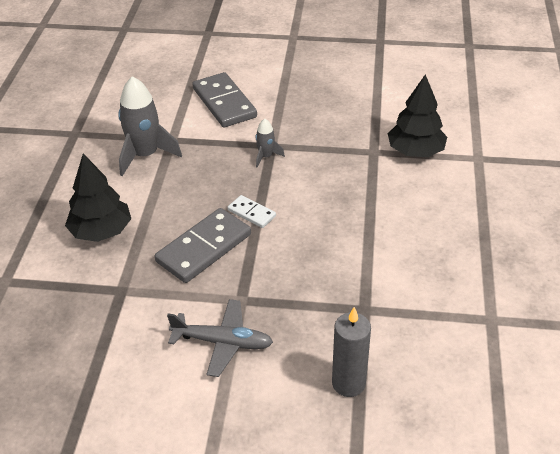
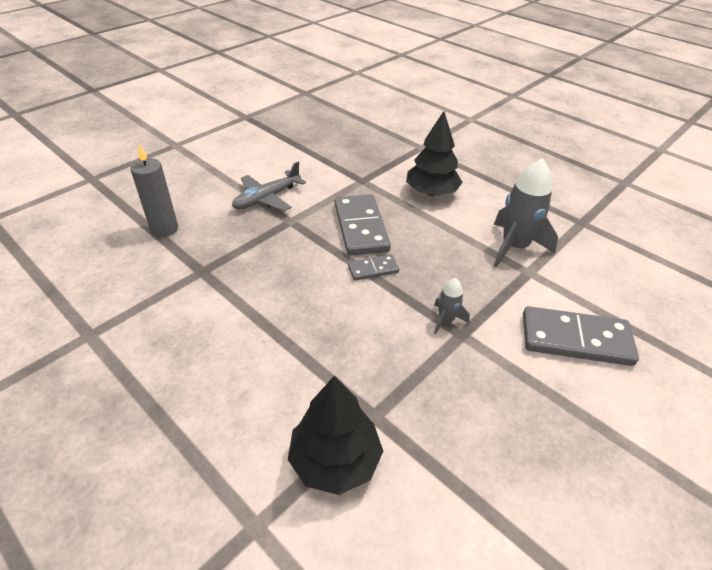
camera: 125 degrees right, 0 degrees up
(251, 213) = (373, 269): white domino -> grey domino

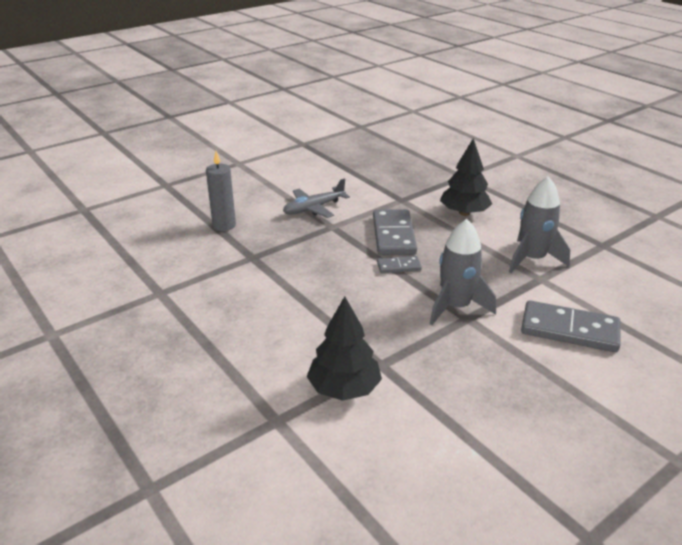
camera: 10 degrees right, 10 degrees down
(446, 320) = (455, 307): grey rocket -> grey rocket, size x1.99

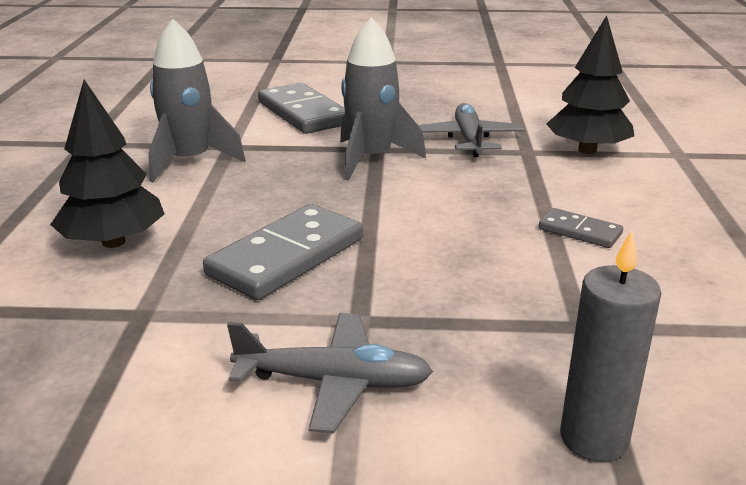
camera: 140 degrees left, 5 degrees down
(399, 266) = (360, 215): grey domino -> grey domino (580, 231)
(430, 357) = (469, 140): none -> grey plane

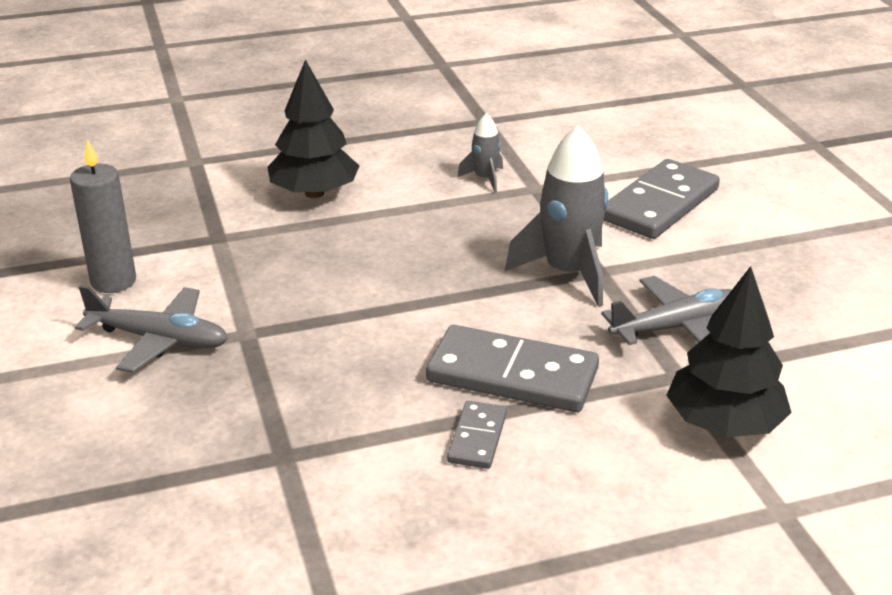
camera: 70 degrees right, 5 degrees up
(190, 161) = (485, 179): grey rocket -> grey rocket, size x0.50
(287, 257) = (330, 275): grey domino -> grey domino (512, 375)
(333, 382) = (158, 339): grey plane -> grey plane turned 60 degrees counterclockwise
(594, 438) = (121, 475): grey candle -> grey candle (113, 281)

